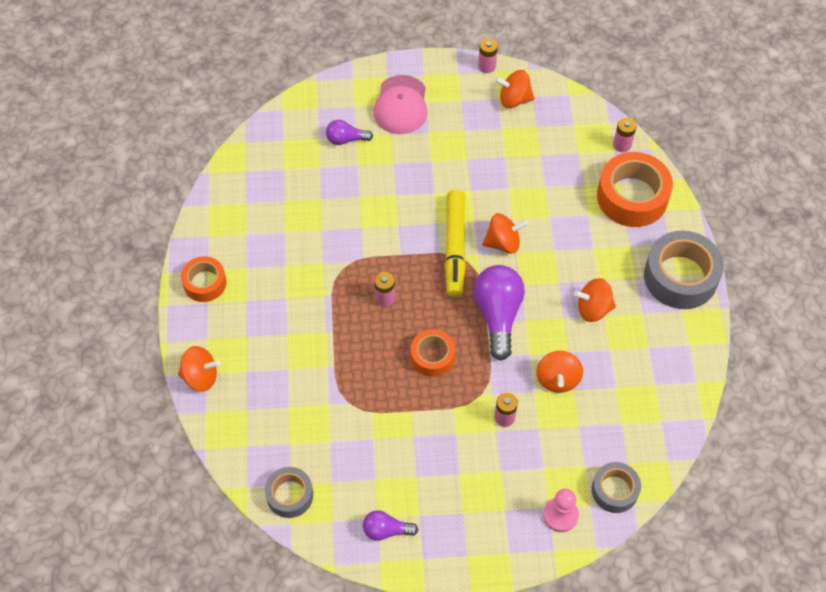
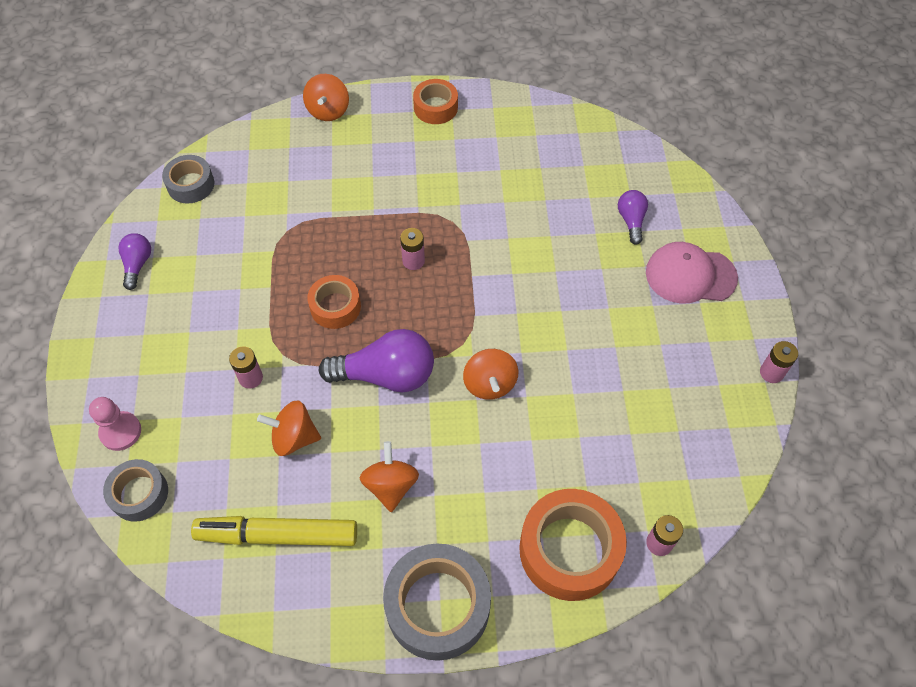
camera: 90 degrees right, 0 degrees up
(455, 247) = (482, 331): yellow marker -> yellow marker (277, 535)
(514, 99) = (719, 404): orange spinning top -> none

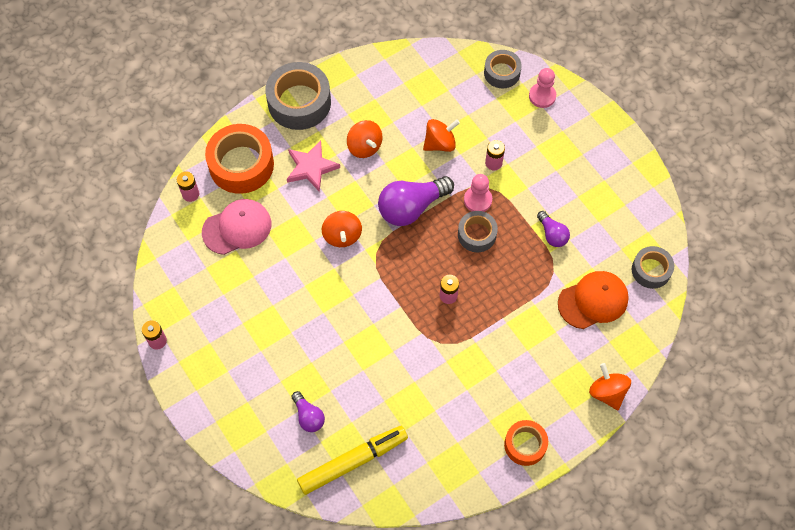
camera: 150 degrees right, 5 degrees up
(137, 264) = (629, 194): purple light bulb -> purple light bulb (552, 234)
(272, 186) = (593, 301): none -> orange cap
(277, 535) = (409, 91): yellow marker -> yellow marker (353, 461)
(304, 344) = (477, 200): none -> pink pawn
(335, 307) = (477, 234): orange tape -> grey tape
(477, 494) = (311, 167): none -> pink star
(489, 384) = (342, 236): orange spinning top -> orange spinning top turned 150 degrees counterclockwise
(690, 275) = (243, 390): pink cap -> pink cap (237, 228)

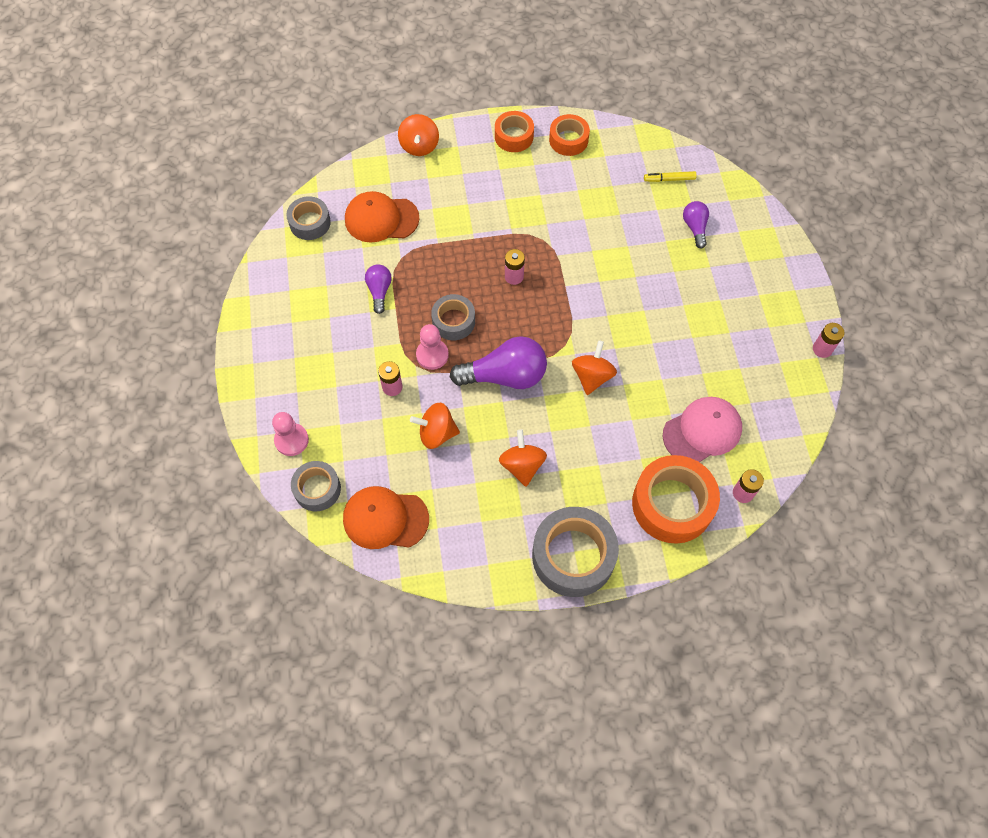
camera: 155 degrees left, 0 degrees up
(237, 228) = (702, 431): pink cap -> pink cap turned 150 degrees clockwise
(311, 167) = (593, 466): pink star -> none
(353, 461) = (669, 179): yellow marker -> yellow marker, size x0.47
(442, 73) = (385, 519): none -> orange cap
(470, 465) = (568, 140): none -> orange tape

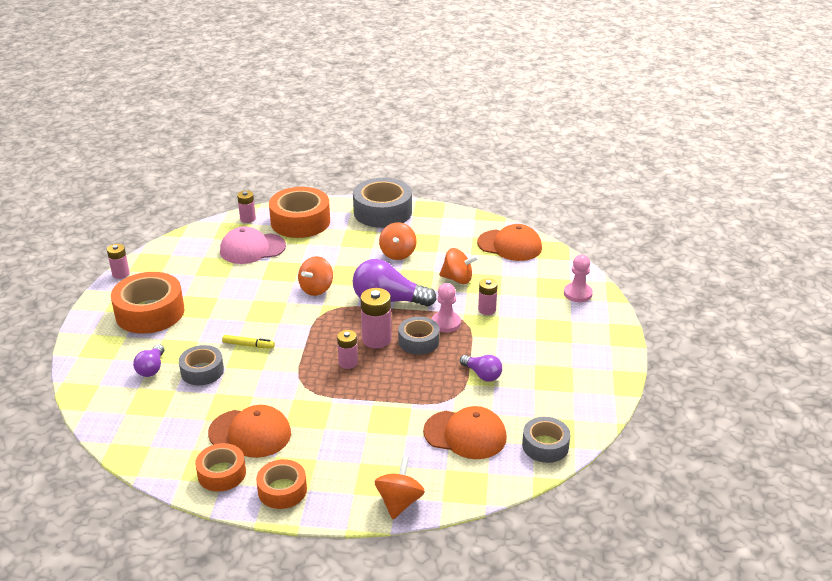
camera: 165 degrees left, 30 degrees down
(317, 489) = (559, 266): grey tape -> grey tape (202, 371)
(379, 291) = (482, 374): purple light bulb -> purple light bulb turned 60 degrees counterclockwise
(497, 314) = (376, 339): none -> pink battery
(565, 180) = (250, 433): none -> orange cap
(669, 179) = (142, 413): yellow marker -> yellow marker (248, 345)
(747, 298) = (150, 312): none -> orange tape

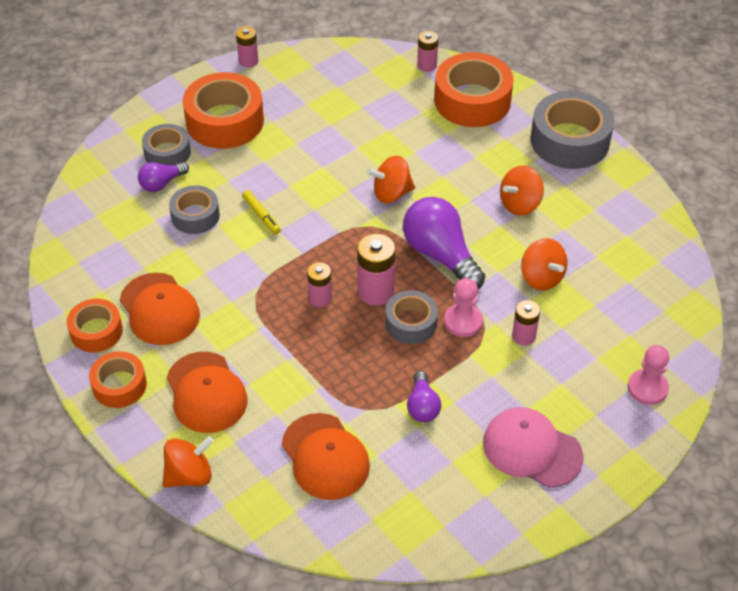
camera: 45 degrees right, 15 degrees up
(252, 249) = (389, 105): pink cap -> pink cap (532, 449)
(509, 245) = (653, 274): orange cap -> orange cap (206, 393)
(545, 446) = (380, 529): grey tape -> grey tape (167, 153)

